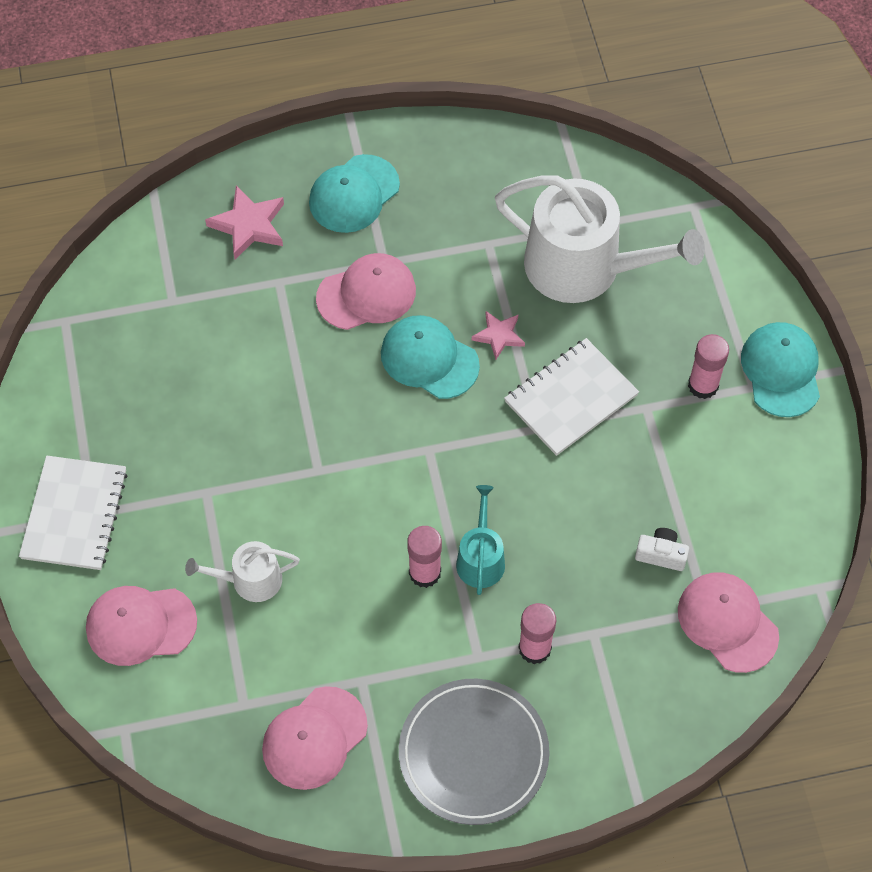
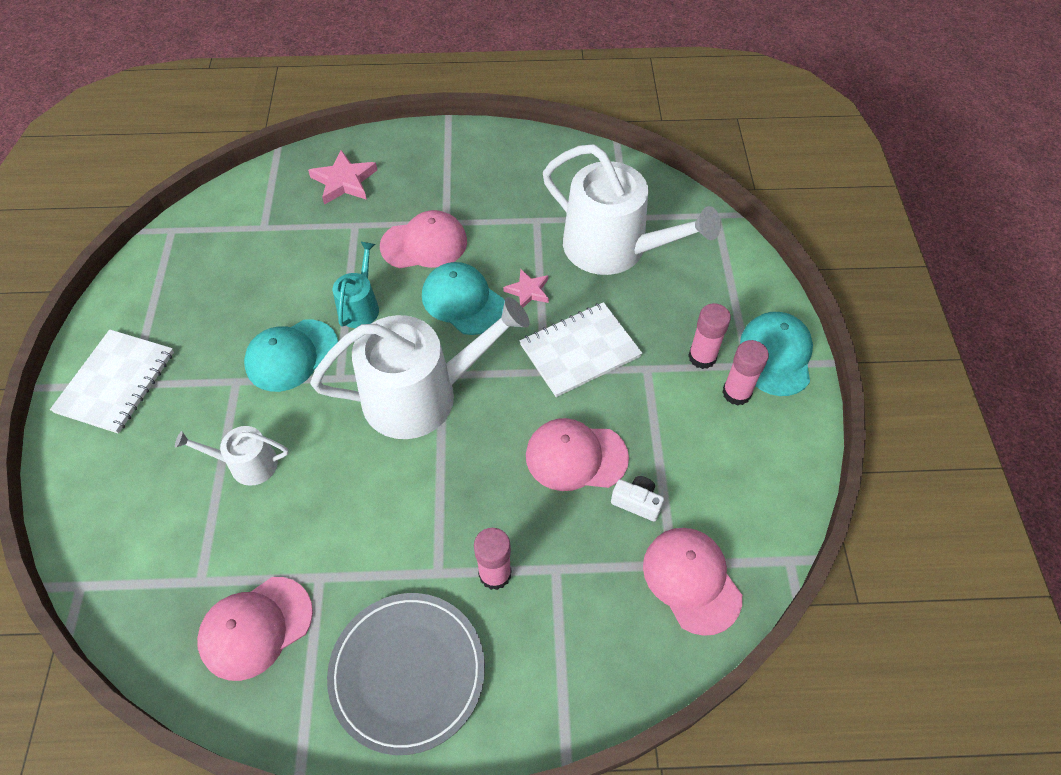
camera: 10 degrees right, 5 degrees down
(140, 625) = (134, 489): pink cap -> pink cap (575, 456)
(354, 194) = (435, 170): turquoise cap -> turquoise cap (291, 355)
(413, 476) = (422, 395): none -> white watering can
(425, 573) = (408, 483): pink glue stick -> pink glue stick (736, 393)
(481, 558) = (464, 478): turquoise watering can -> turquoise watering can (360, 306)

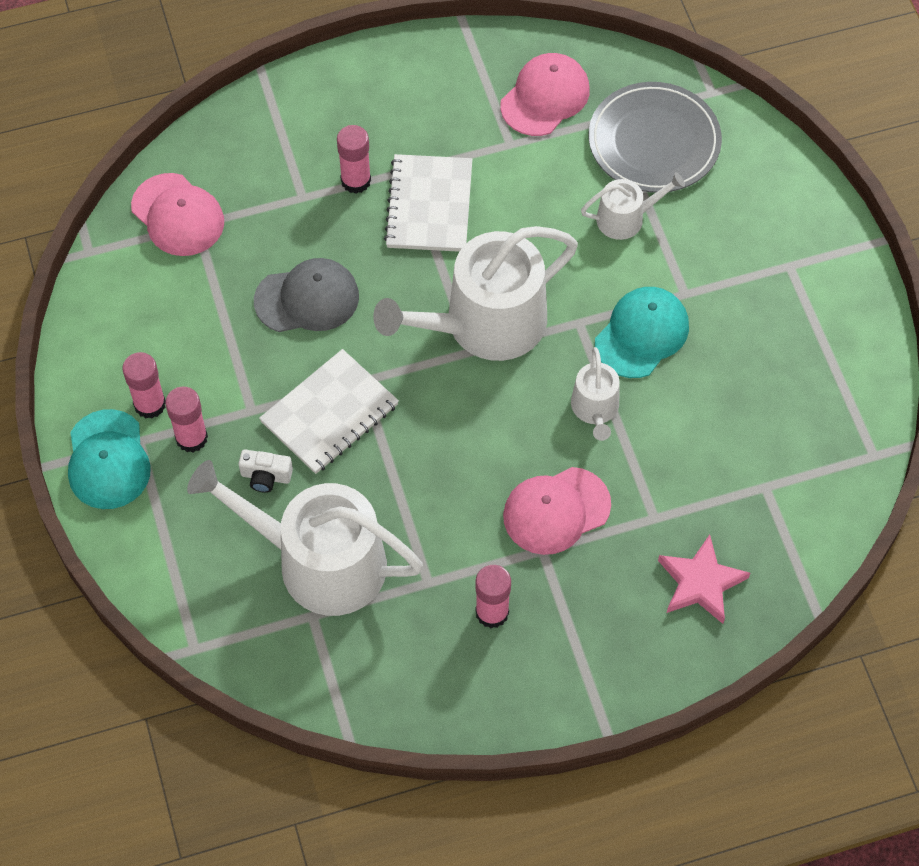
camera: 165 degrees right, 5 degrees up
(116, 382) = (806, 263): white notebook -> white notebook (429, 205)
(360, 306) = (595, 409): turquoise watering can -> white watering can
(407, 672) = (405, 96): grey plate -> grey plate (654, 141)
(463, 301) = (480, 444): turquoise cap -> none
(497, 193) = (492, 612): none -> pink glue stick
(528, 291) = (408, 475): pink star -> none
(575, 456) = (307, 298): pink cap -> grey cap
(637, 502) = (238, 269): white camera -> white camera (266, 476)

